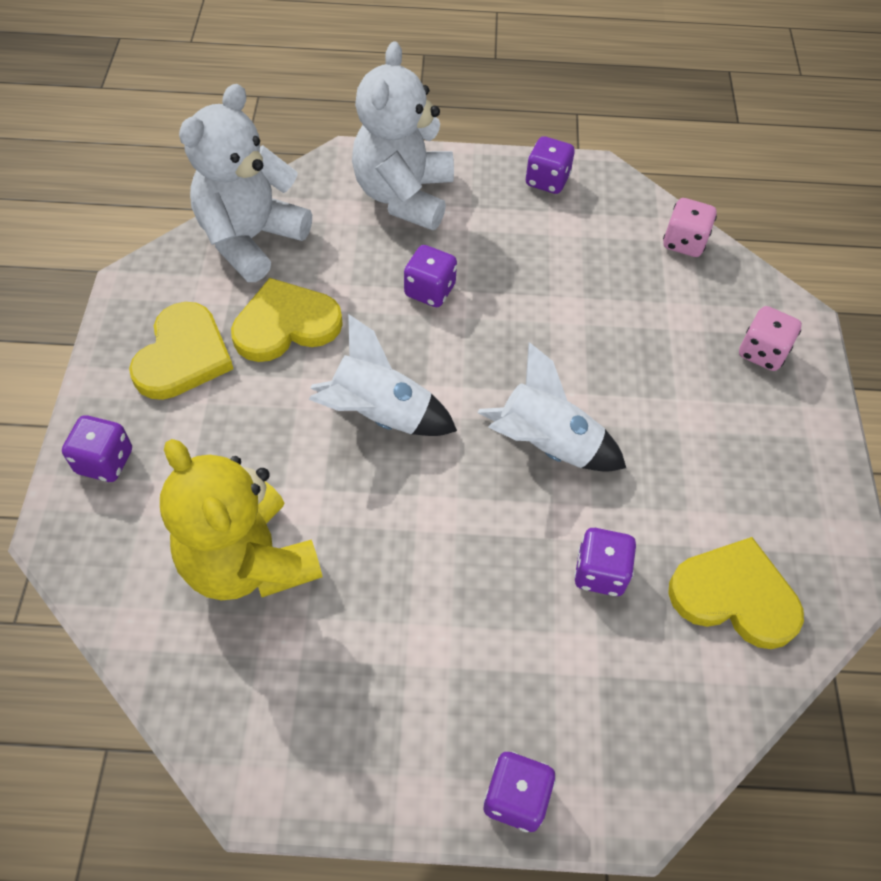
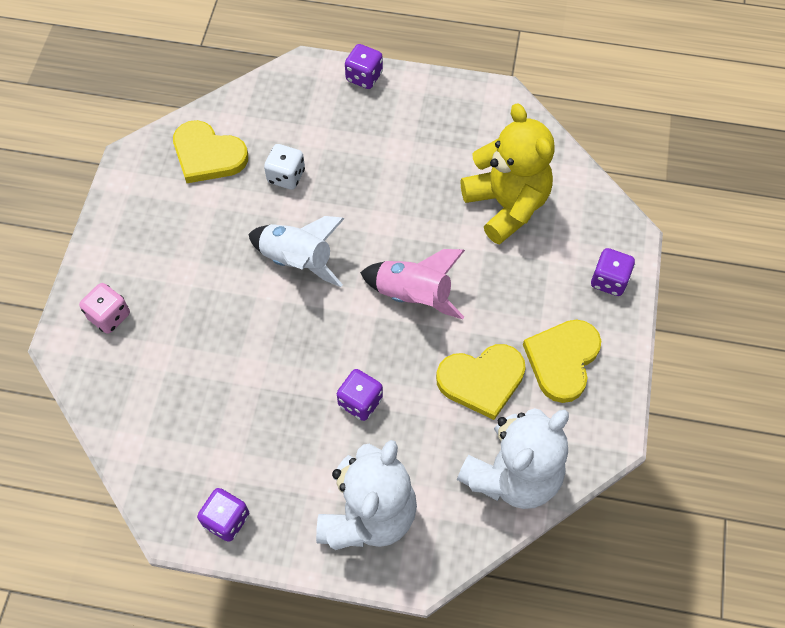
camera: 170 degrees left, 5 degrees up
(380, 415) = (413, 295): white rocket -> pink rocket
(600, 572) = (286, 176): purple dice -> white dice
(684, 242) = (125, 430): pink dice -> none

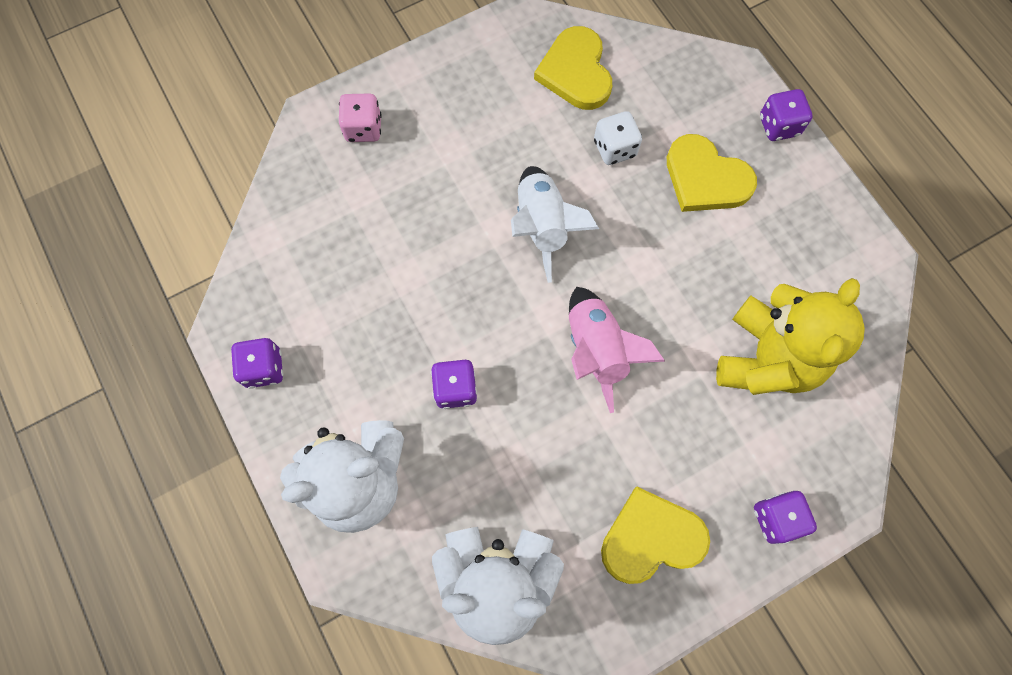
camera: 50 degrees right, 10 degrees up
(482, 380) = (566, 479): yellow heart -> yellow heart (705, 178)

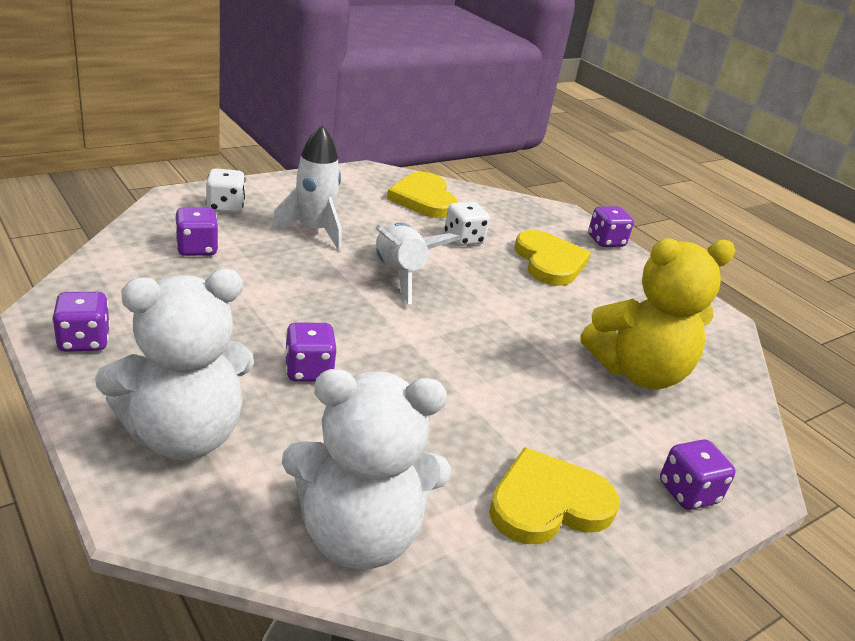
camera: 10 degrees left, 40 degrees down
(342, 211) = (197, 249): none -> purple dice
(363, 128) = (225, 207): pink dice -> white dice
(455, 159) = (314, 231): none -> white rocket
(597, 350) = (463, 355): pink rocket -> none
(705, 178) = (549, 262): yellow heart -> yellow heart turned 135 degrees counterclockwise
(766, 358) = (638, 372): yellow teddy bear -> yellow teddy bear turned 60 degrees clockwise

